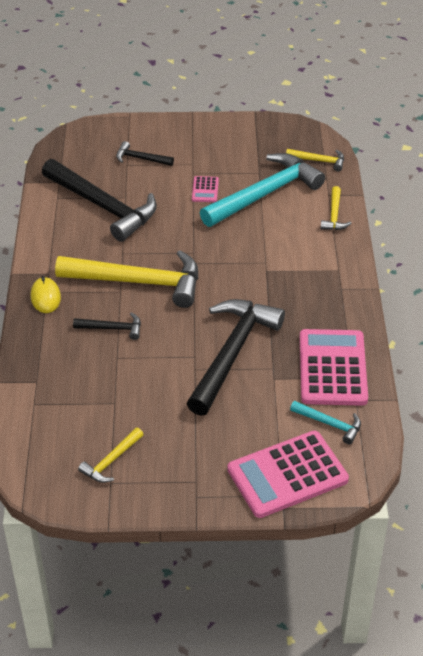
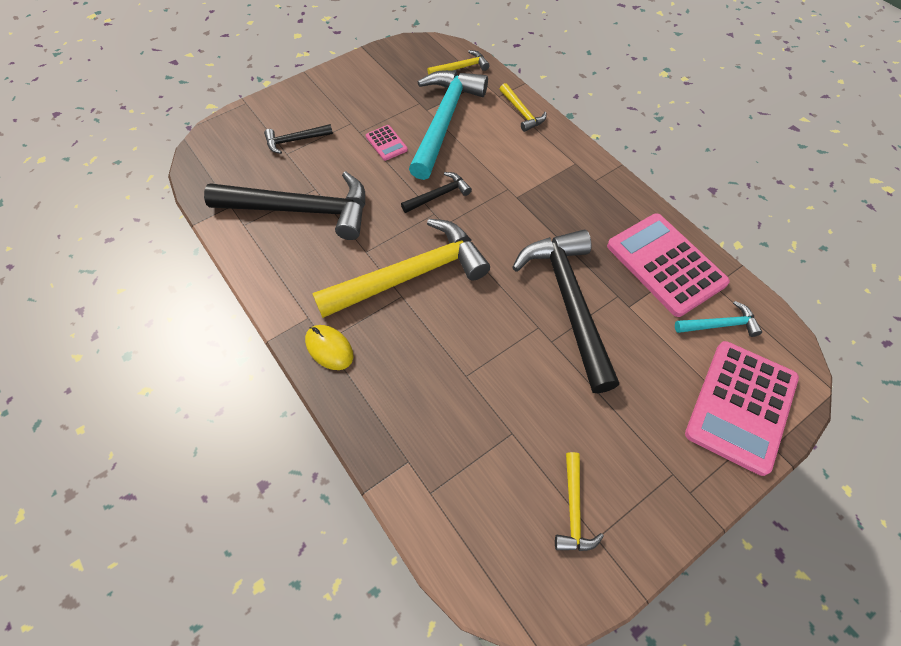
camera: 35 degrees left, 15 degrees up
(112, 328) = (431, 344): black hammer -> black hammer (438, 195)

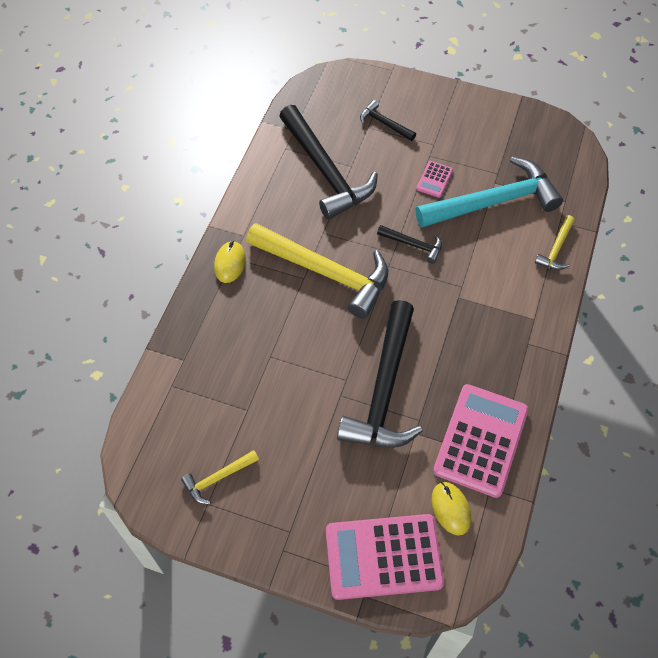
camera: 55 degrees right, 0 degrees up
(461, 68) = (566, 176): yellow hammer -> none
(569, 303) = (384, 389): black hammer -> black hammer turned 150 degrees clockwise
(719, 325) = (451, 509): turquoise hammer -> yellow mouse

